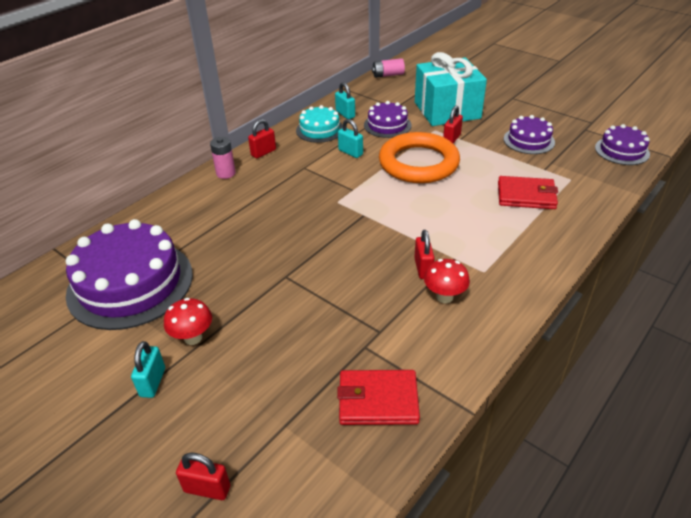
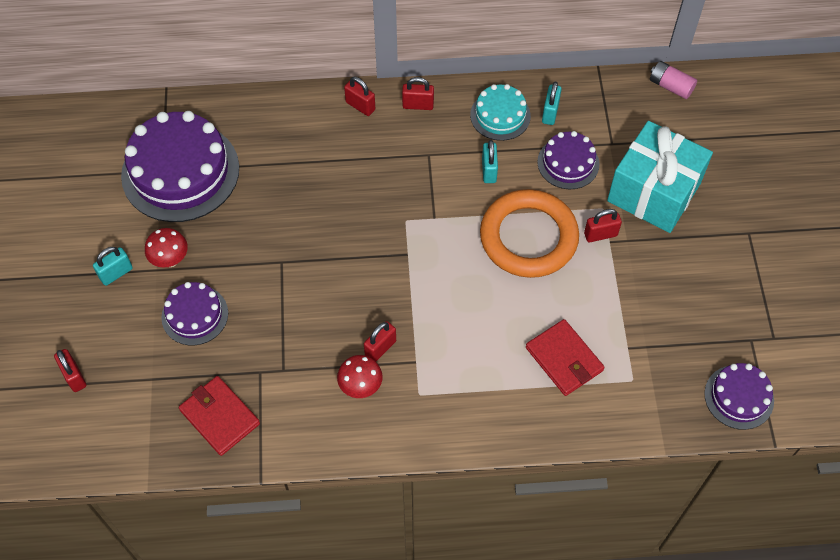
camera: 45 degrees right, 20 degrees up
(226, 173) = (360, 106): pink battery -> red padlock
(529, 140) = (670, 302): purple cake -> purple cake (195, 315)

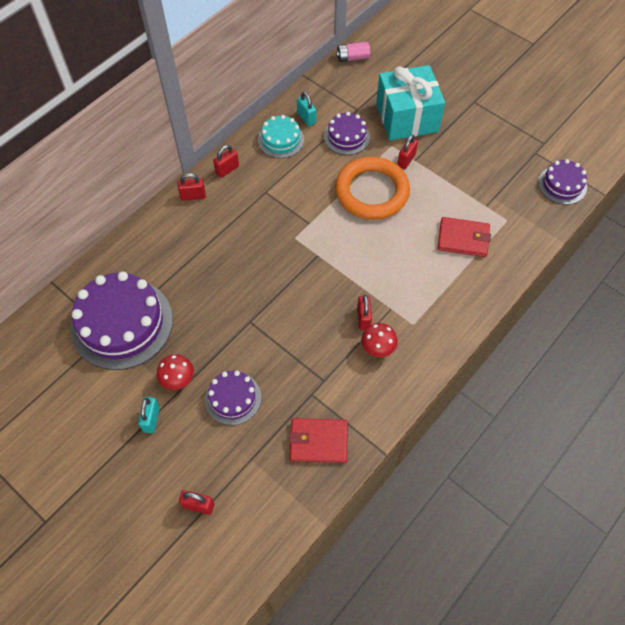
camera: 45 degrees left, 0 degrees up
(489, 170) = (309, 174): turquoise padlock -> none

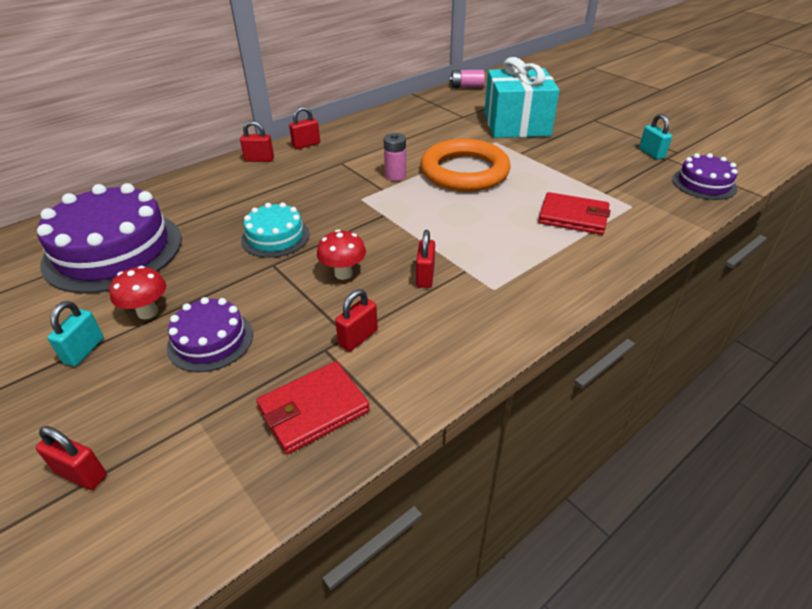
camera: 10 degrees right, 20 degrees down
(281, 140) = (373, 130): turquoise cake -> turquoise cake (275, 237)
(306, 118) = (406, 118): turquoise padlock -> turquoise padlock (651, 153)
(316, 204) = (395, 175): none -> pink battery
(318, 441) = (313, 409): red wallet -> red wallet turned 45 degrees counterclockwise
(346, 137) = (446, 132): purple cake -> none
(377, 349) = (437, 309): red mushroom -> red mushroom (343, 273)
(406, 160) = (510, 152): red padlock -> red padlock (358, 338)

